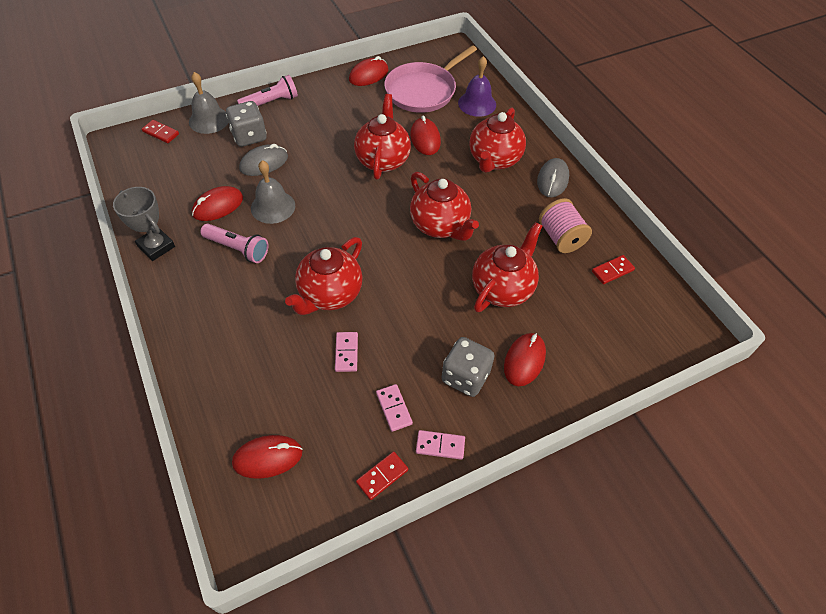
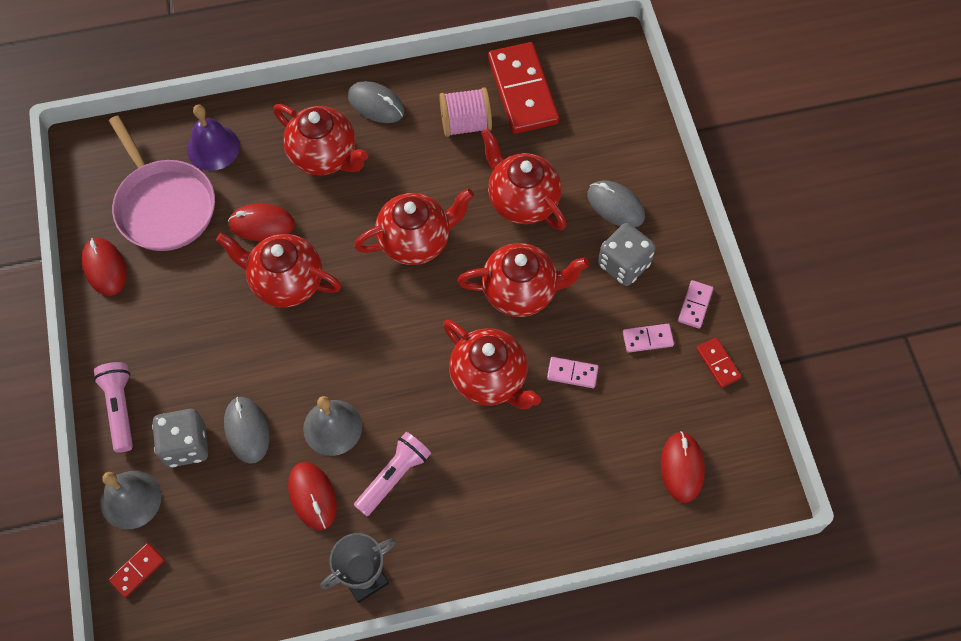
camera: 75 degrees left, 10 degrees up
(415, 302) = (521, 292): none -> red teapot
(524, 360) = (615, 206): red mouse -> grey mouse
(612, 271) = (522, 91): red domino -> red domino, size x2.22

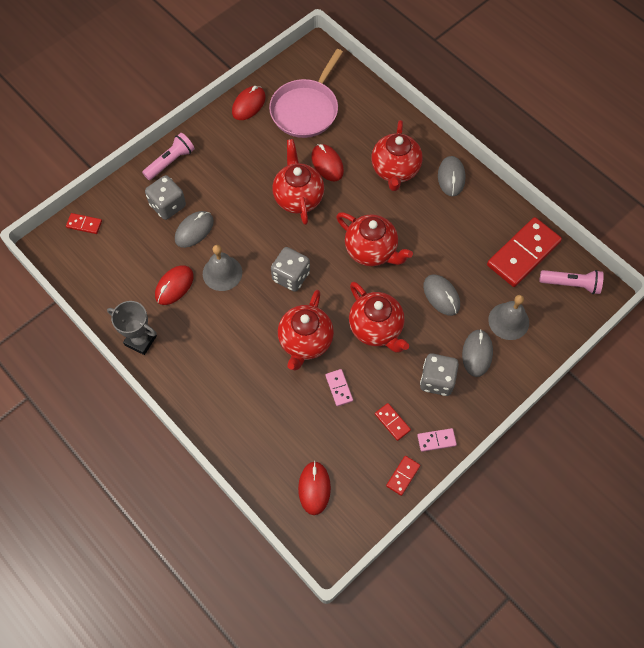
camera: 60 degrees right, 0 degrees up
(131, 499) = (122, 198): grey bell -> grey bell (508, 321)
(213, 147) = (360, 111): purple bell -> none
(391, 349) = (291, 276): none -> grey dice
(394, 476) = (211, 322): pink flashlight -> pink flashlight (571, 284)
(465, 124) = (474, 234): pink spool -> none
(522, 201) = (441, 296): red teapot -> grey mouse
(647, 339) = (392, 422): pink domino -> red domino
(682, 467) = (314, 488): red mouse -> red mouse turned 60 degrees counterclockwise

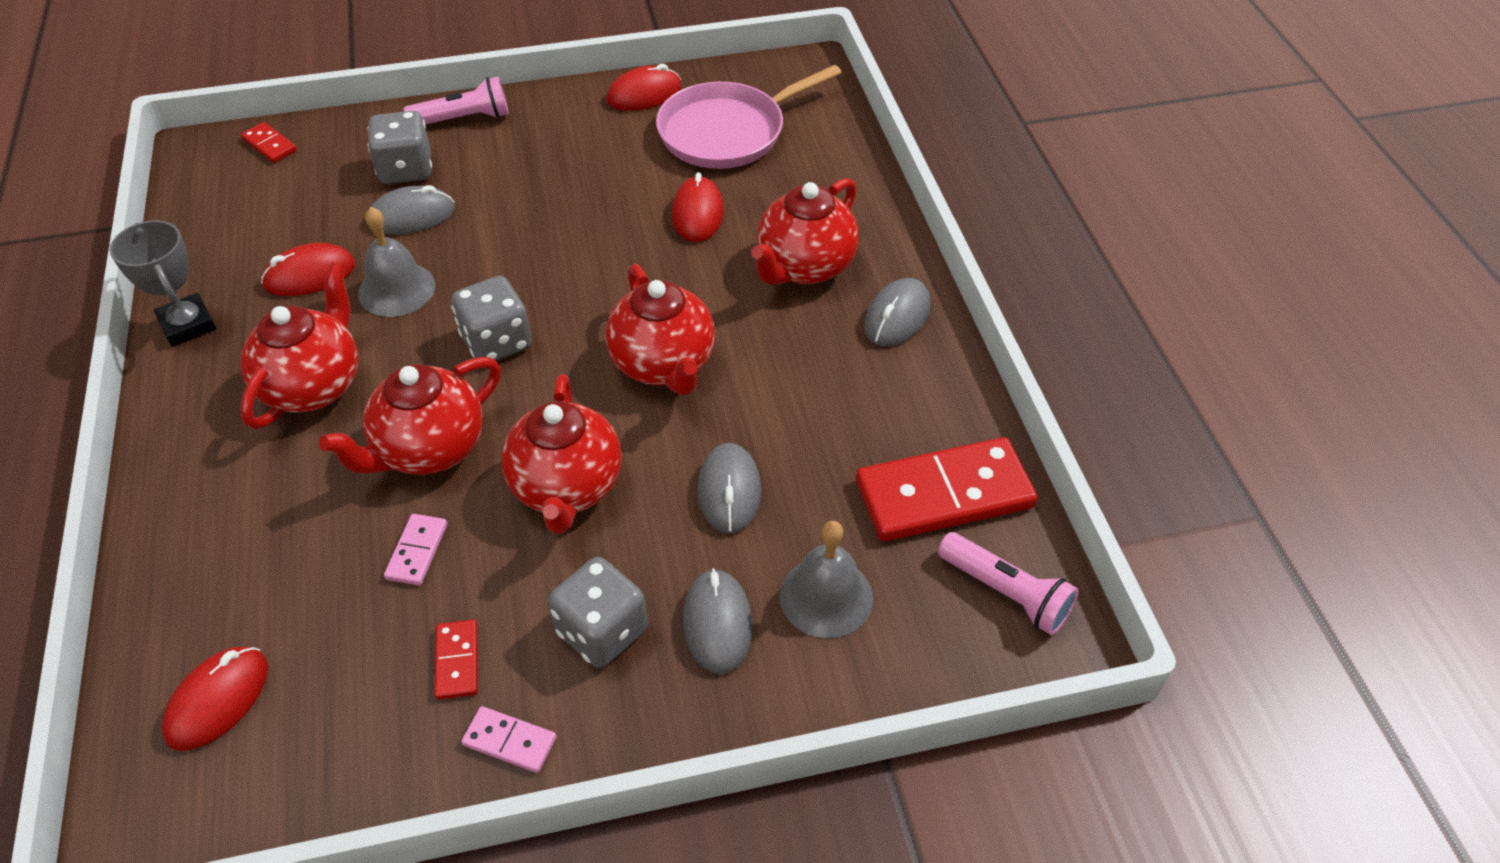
camera: 30 degrees right, 15 degrees down
(298, 197) = (610, 239): red teapot -> red teapot (313, 385)
(403, 476) = (390, 772): red domino -> none
(477, 354) = (717, 624): grey mouse -> grey mouse turned 45 degrees counterclockwise

